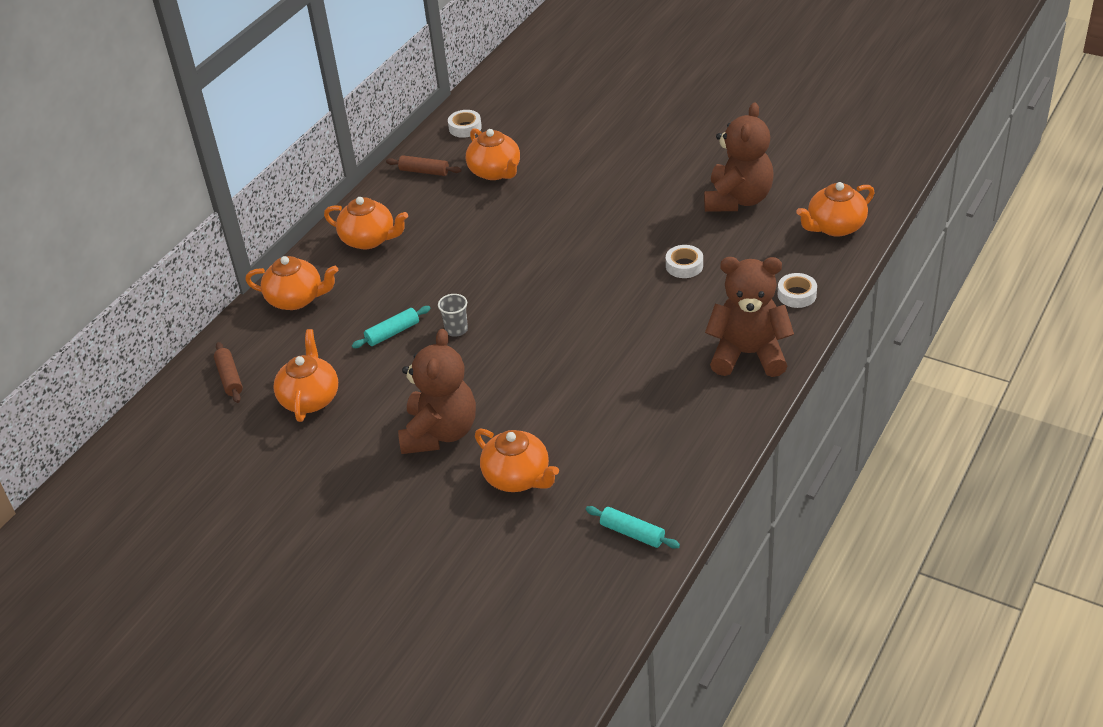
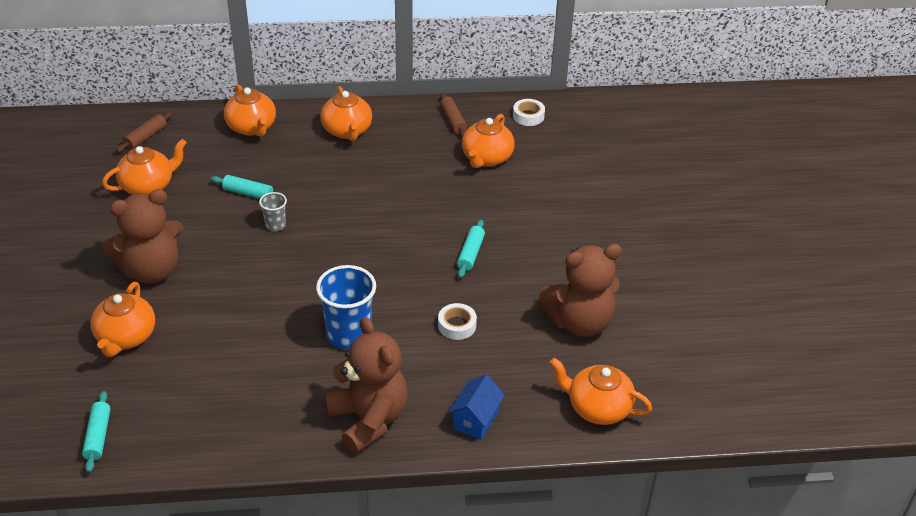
camera: 50 degrees right, 0 degrees up
(606, 226) = (470, 253): none -> turquoise rolling pin
(641, 332) = (349, 335): none -> blue cup
(797, 295) = (475, 420): white tape -> blue house

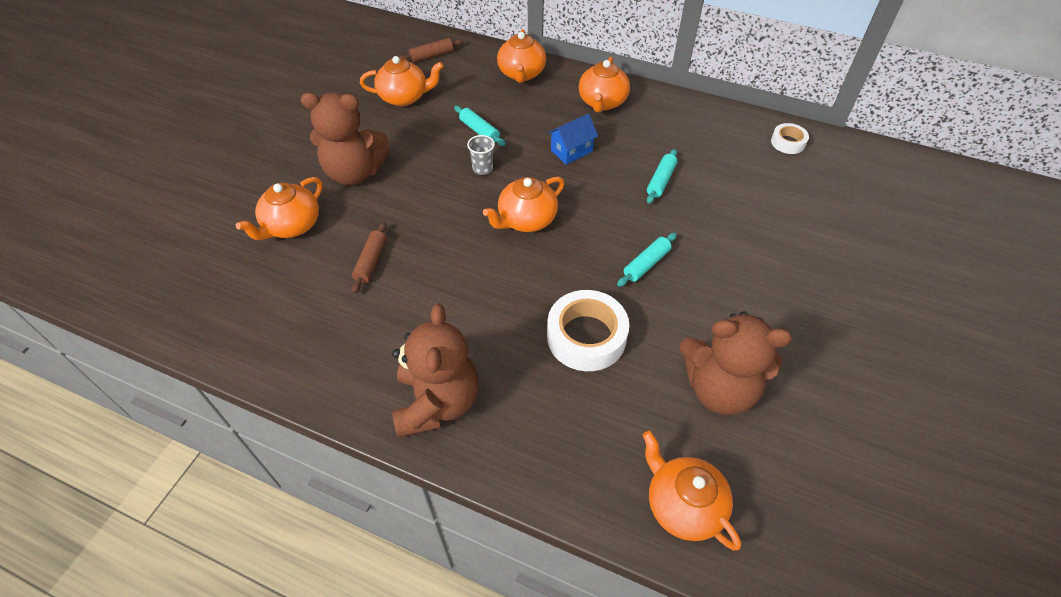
camera: 30 degrees right, 10 degrees up
(98, 436) = (204, 310): turquoise rolling pin -> turquoise rolling pin (661, 181)
(349, 335) = (477, 303): blue cup -> none
(453, 120) = (708, 123): brown rolling pin -> brown rolling pin (371, 262)
(457, 325) = (586, 337): white tape -> white tape, size x1.87
(475, 420) = (541, 455): blue house -> blue house (571, 151)
(486, 158) = (720, 171): orange teapot -> orange teapot (526, 220)

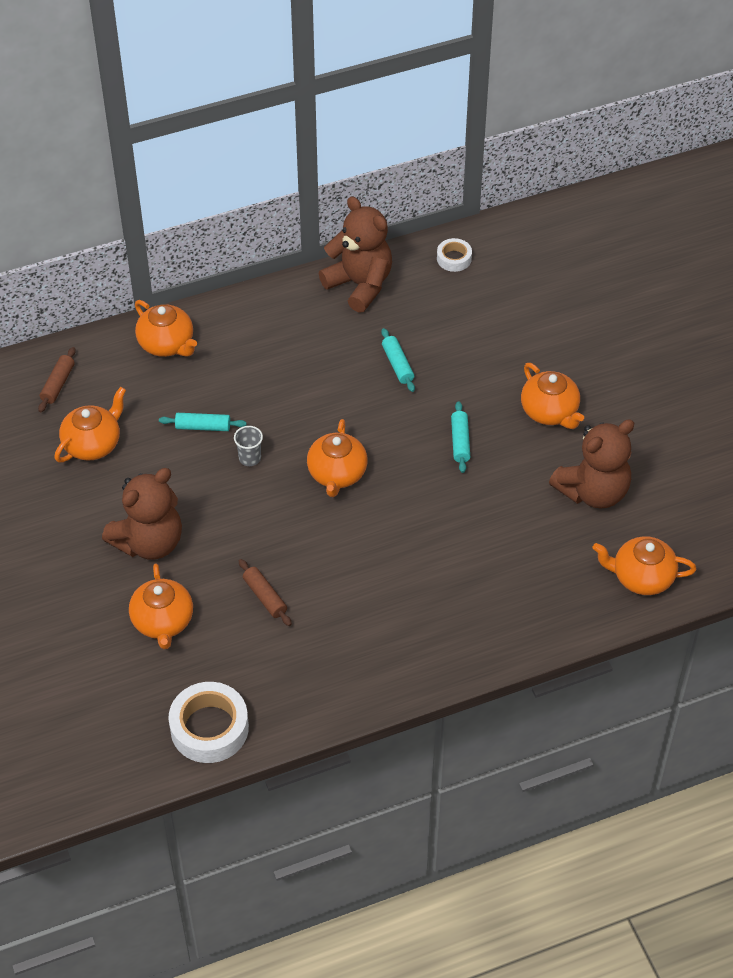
camera: 45 degrees left, 0 degrees up
(437, 402) = (436, 644): brown teddy bear -> brown teddy bear (360, 285)
(571, 151) = (300, 389): blue house -> none
(586, 337) = (478, 525): white tape -> white tape (209, 728)
(602, 102) = (271, 324): orange teapot -> orange teapot (550, 412)

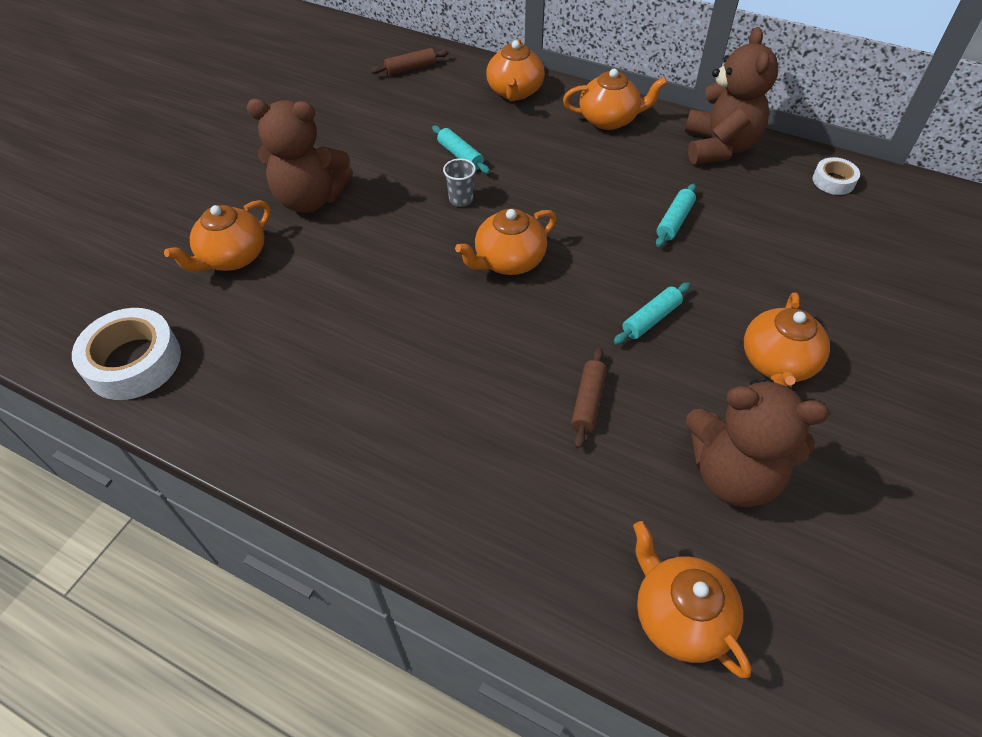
camera: 50 degrees right, 0 degrees up
(93, 444) = (375, 115): orange teapot -> orange teapot (609, 119)
(265, 597) = (321, 302): brown rolling pin -> brown rolling pin (588, 402)

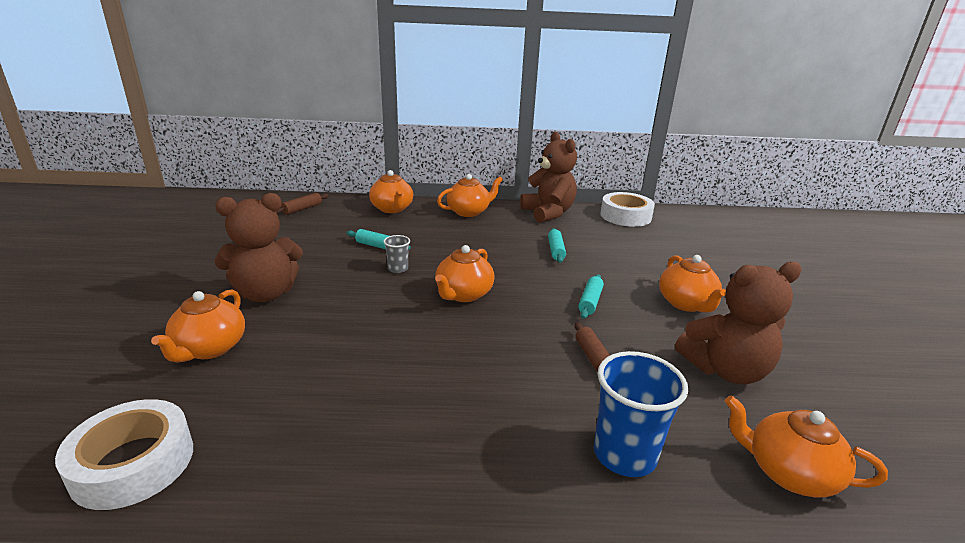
camera: 30 degrees left, 25 degrees down
(526, 523) = (624, 454): none -> blue cup
(833, 181) = (625, 216): white tape -> white tape, size x1.87

